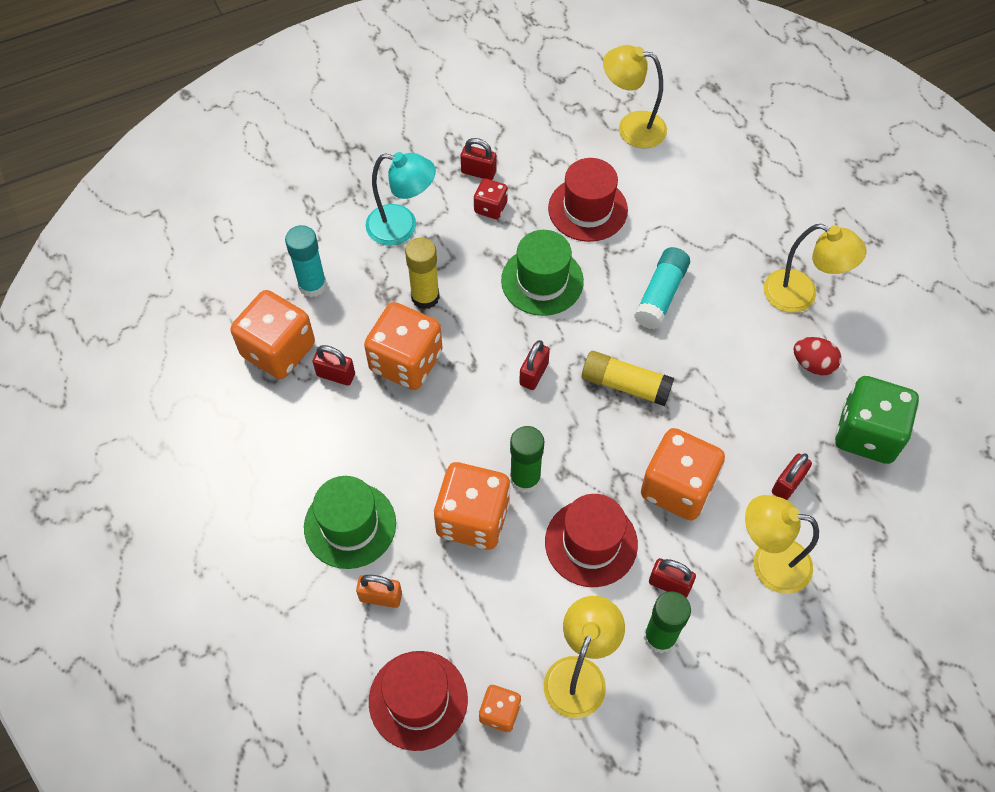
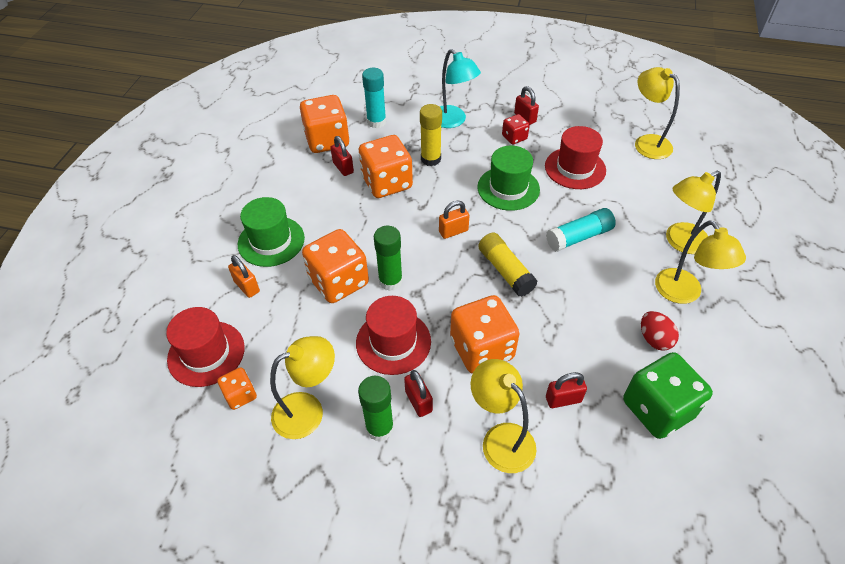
camera: 40 degrees right, 10 degrees down
(534, 374) = (453, 231): red padlock -> orange padlock
(755, 237) = (680, 242): none -> yellow lamp

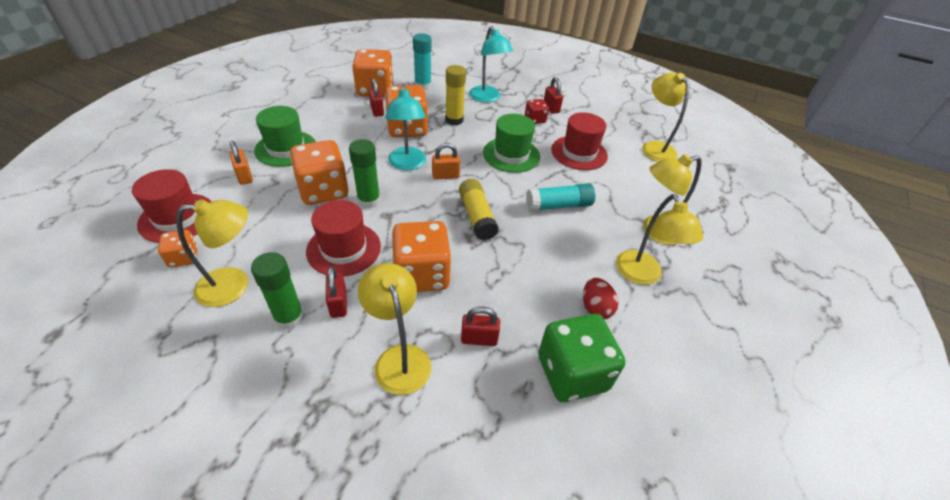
camera: 10 degrees right, 5 degrees down
(408, 227) = (407, 164): none -> turquoise lamp

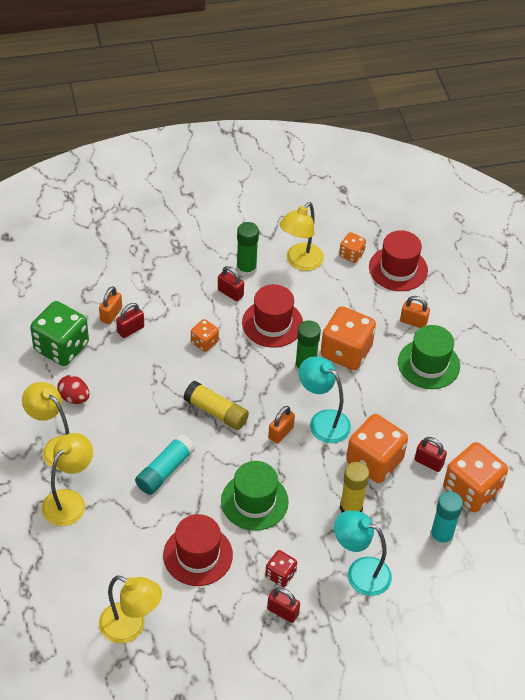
camera: 140 degrees right, 5 degrees up
(399, 358) = (163, 291): yellow lamp -> none
(422, 274) = (204, 342): orange dice -> orange dice, size x0.51
(483, 373) = (111, 314): none -> orange padlock

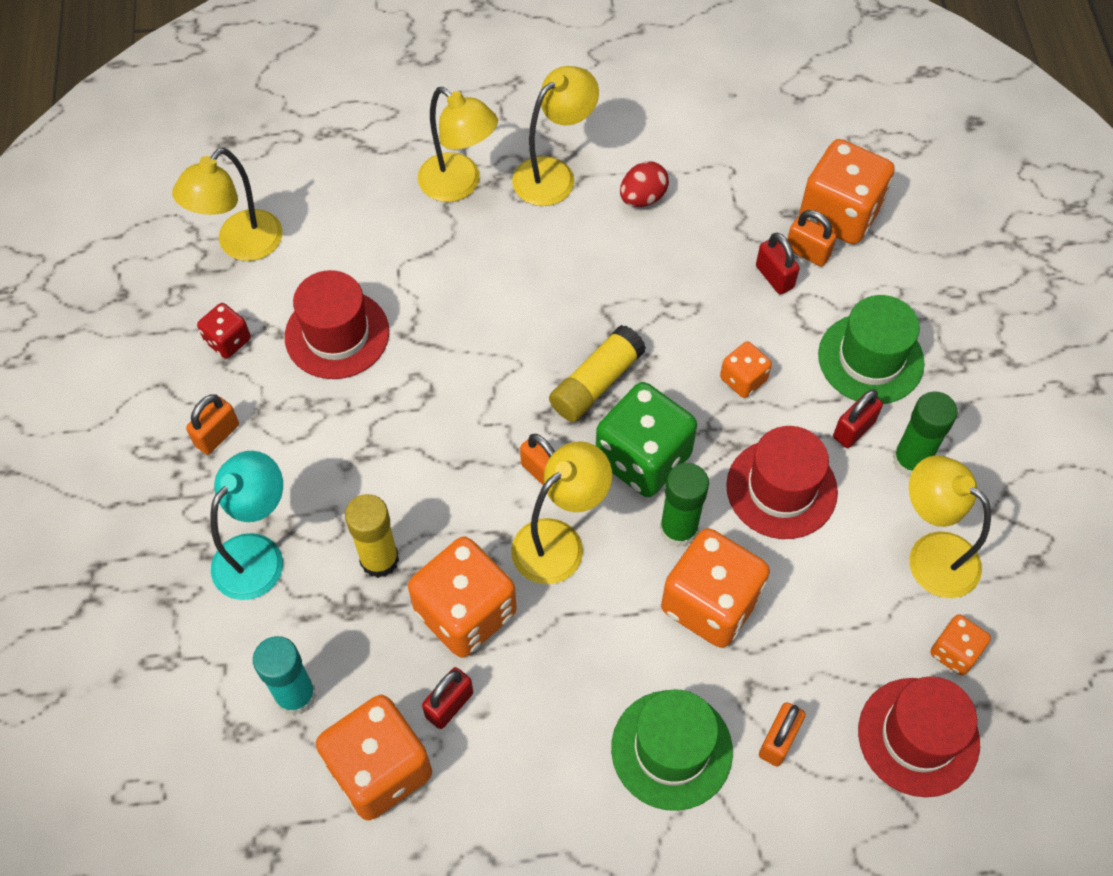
camera: 100 degrees right, 10 degrees up
(61, 347) = (742, 185): green dice -> green dice (643, 458)
(81, 299) = (839, 214): none -> orange dice
(165, 470) = (493, 304): turquoise glue stick -> none
(254, 501) = (417, 419): green hat -> green hat (870, 359)
(280, 574) = (280, 439): red dice -> red dice (228, 341)
(283, 611) = (217, 435): red padlock -> orange padlock
(322, 421) = (559, 541): turquoise lamp -> yellow lamp

